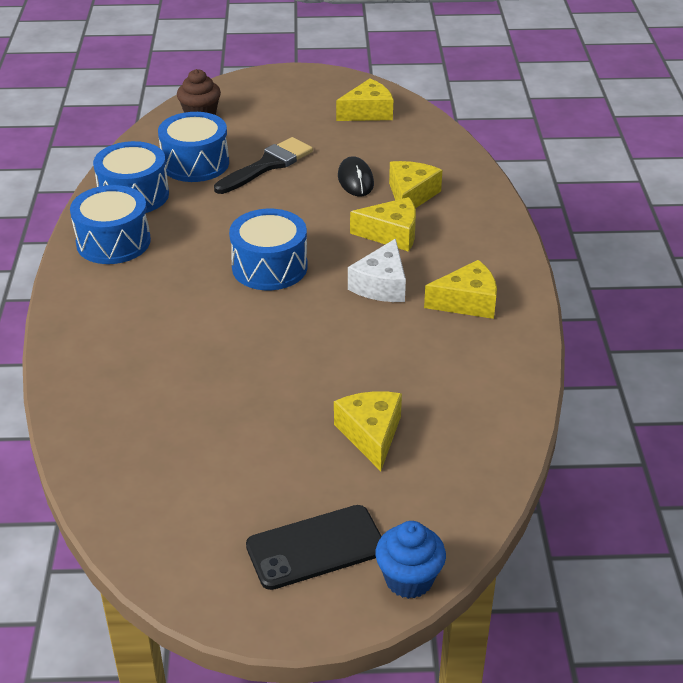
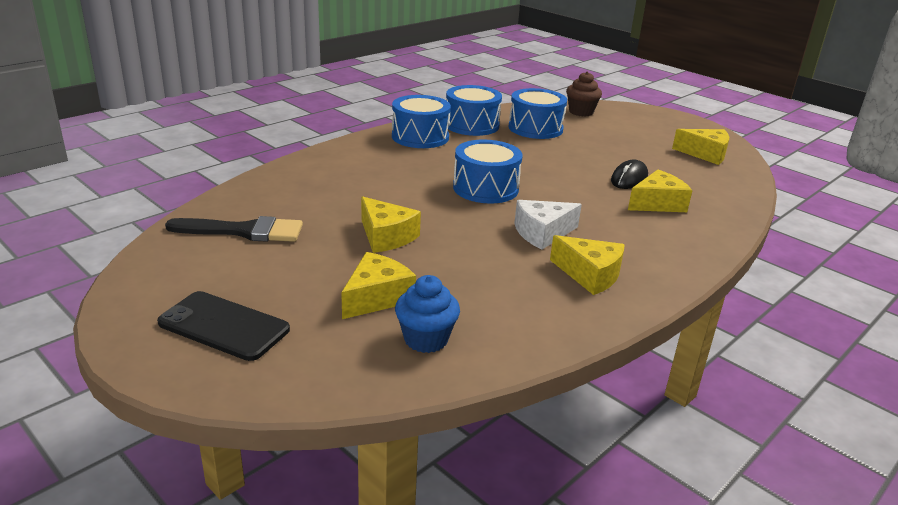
camera: 45 degrees right, 10 degrees down
(267, 165) = (580, 147): black brush -> black brush (244, 231)
(391, 234) = (602, 214): yellow cheese -> yellow cheese (386, 236)
(409, 579) = (234, 386): blue cupcake -> blue cupcake (426, 339)

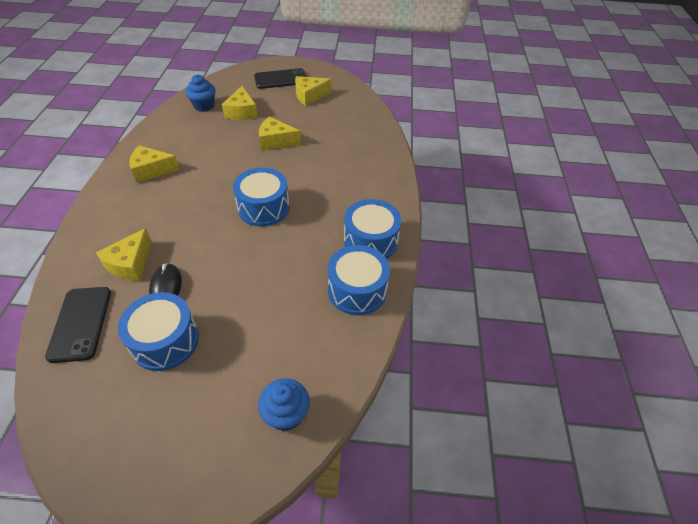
camera: 140 degrees right, 20 degrees up
(244, 231) = (339, 112): black brush -> none
(535, 128) = (301, 327): blue drum -> blue drum (165, 341)
(542, 233) = (197, 187): white cheese -> none
(581, 112) = (286, 414): brown cupcake -> blue cupcake
(705, 154) = (99, 397): yellow cheese -> yellow cheese (309, 96)
(716, 187) = (80, 323): none -> black phone

